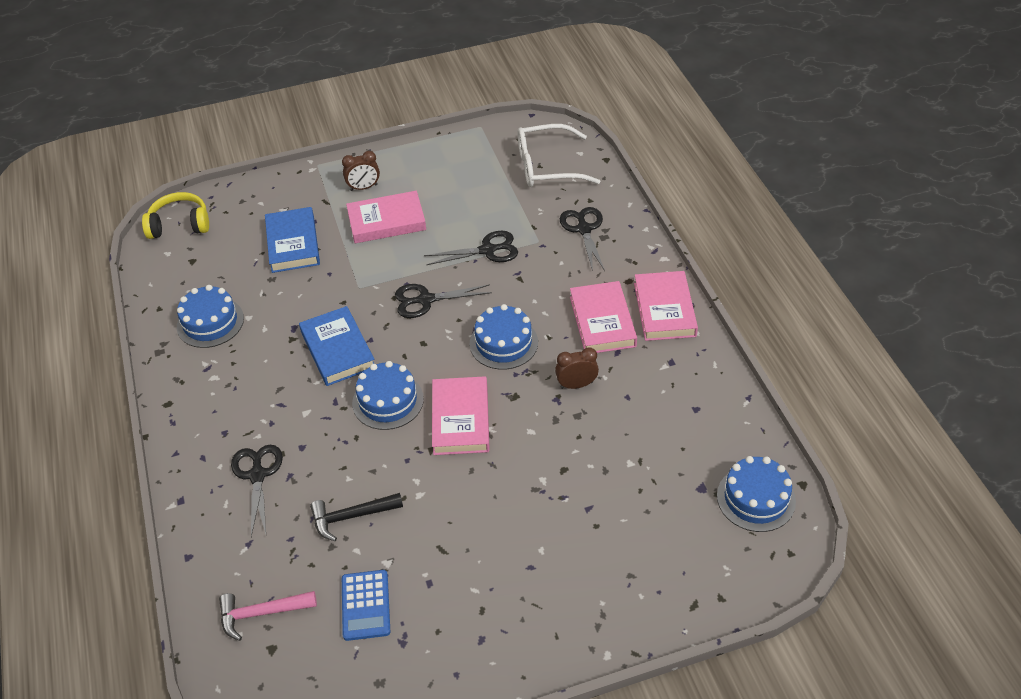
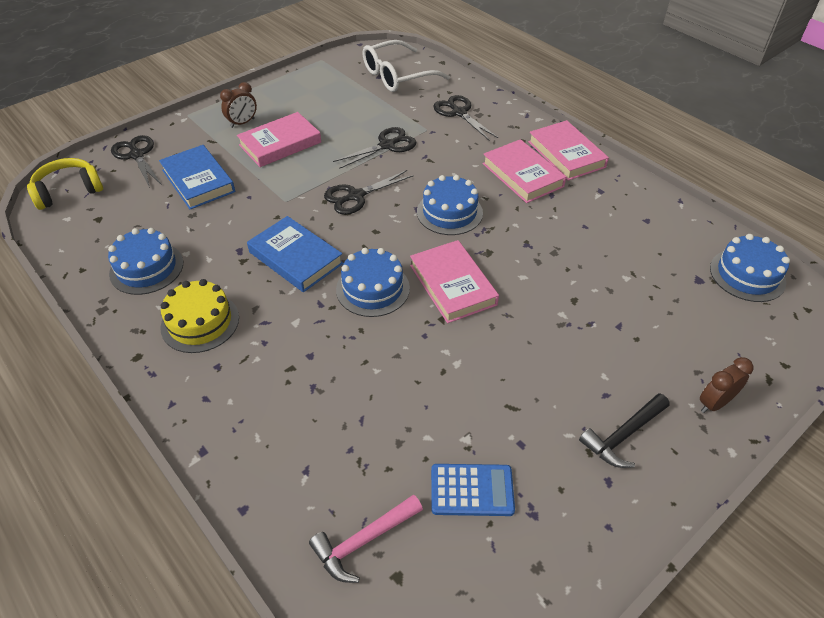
camera: 25 degrees left, 0 degrees up
(229, 388) = (200, 322): none -> yellow cake
(257, 475) = (277, 397): black scissors -> black scissors (137, 155)
(351, 516) = (402, 406): black hammer -> black hammer (623, 435)
(366, 605) = (472, 490): blue calculator -> blue calculator turned 60 degrees counterclockwise
(576, 385) = (536, 228): brown clock -> brown clock (714, 403)

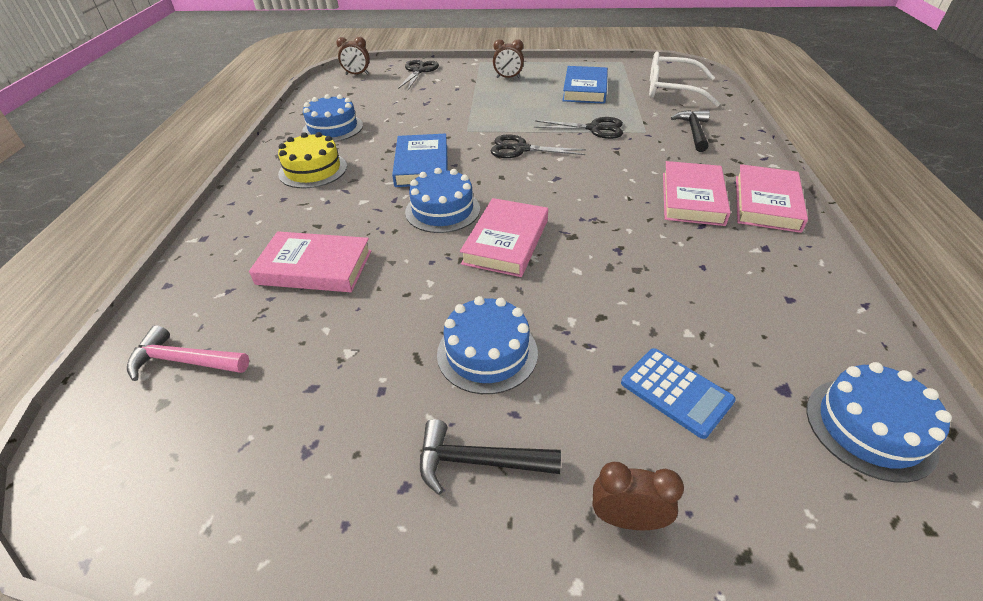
camera: 45 degrees right, 5 degrees down
(68, 191) = (357, 74): yellow headphones -> brown clock
(198, 181) = (431, 97): blue book -> blue book (585, 89)
(280, 144) = (515, 98): pink book -> pink book (314, 267)
(449, 212) = (580, 193): blue cake -> blue cake (487, 353)
(459, 113) = (693, 131): black scissors -> black hammer
(472, 490) = (295, 391): blue calculator -> blue calculator (676, 392)

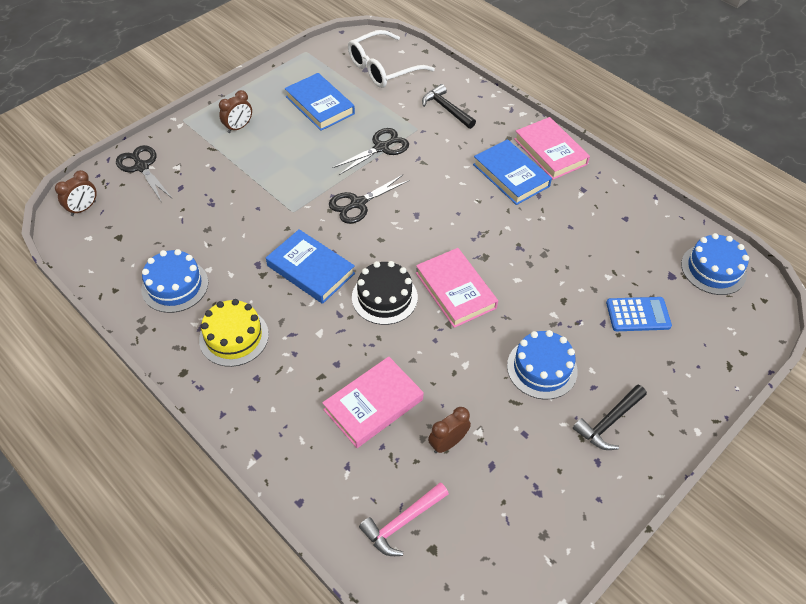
camera: 50 degrees left, 10 degrees up
(442, 210) = (384, 297): blue cake -> black cake
(627, 519) = (683, 390): brown clock -> brown clock (447, 443)
(692, 198) = (511, 175): pink book -> blue book

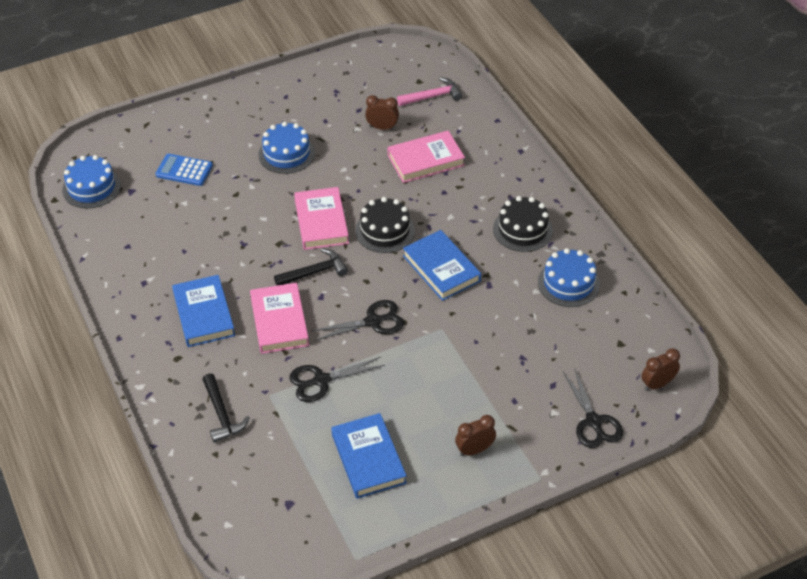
camera: 160 degrees left, 5 degrees down
(234, 337) = (522, 229): yellow cake -> black cake
(383, 68) = (266, 499): white glasses -> none
(447, 443) = (382, 127): brown clock -> brown clock turned 150 degrees counterclockwise
(550, 151) = (144, 331): pink book -> pink book (279, 321)
(608, 422) = (261, 114): black hammer -> black hammer (315, 272)

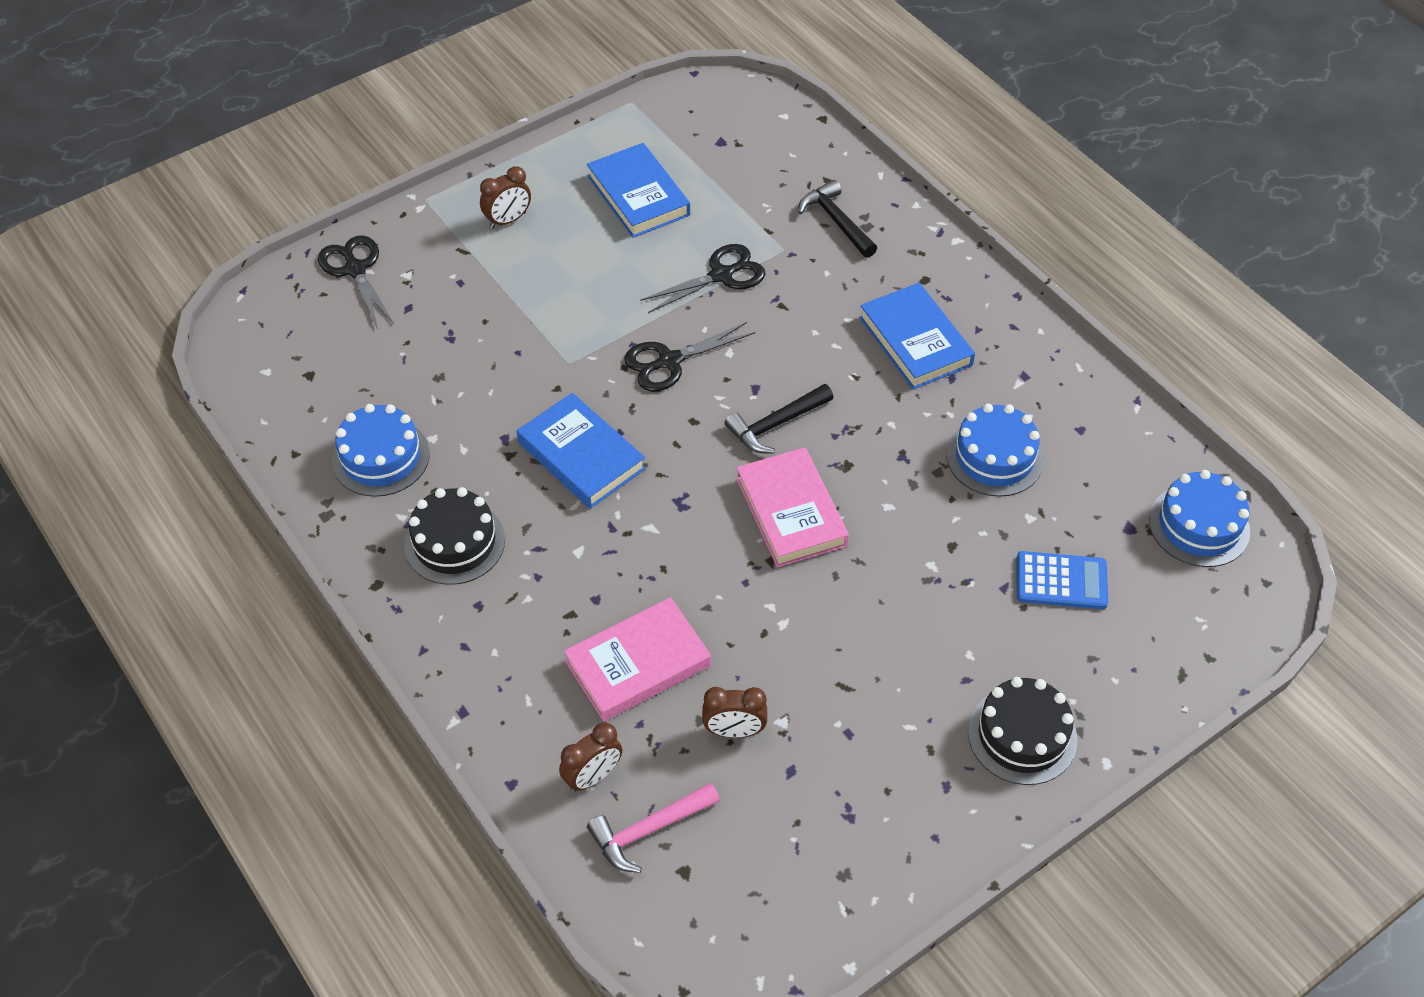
camera: 170 degrees right, 5 degrees up
(279, 321) = (804, 344): pink book -> none
(286, 154) = (895, 643): blue cake -> blue cake (994, 457)
(385, 230) = (683, 510): black cake -> black cake (1022, 735)
(657, 384) = (263, 326): brown clock -> brown clock (593, 776)

